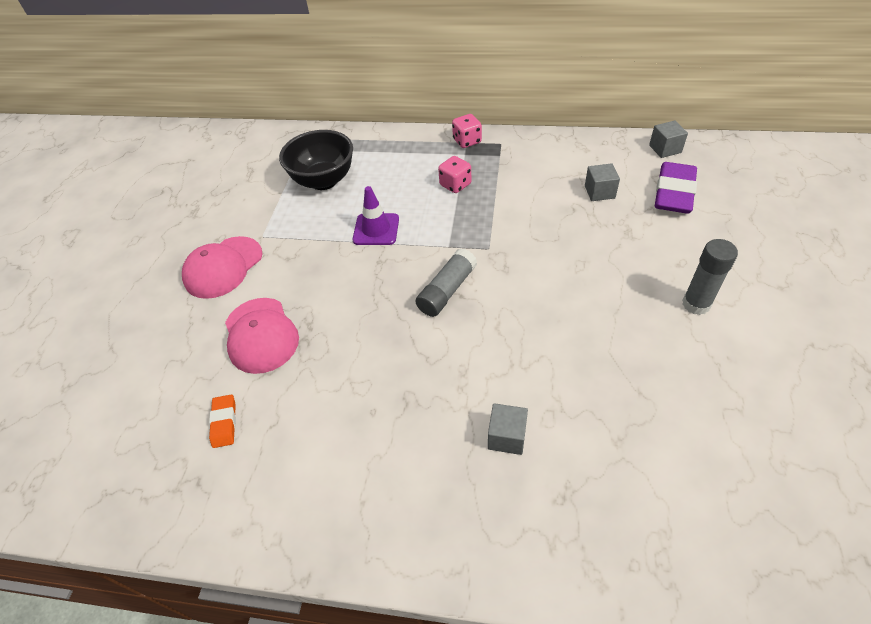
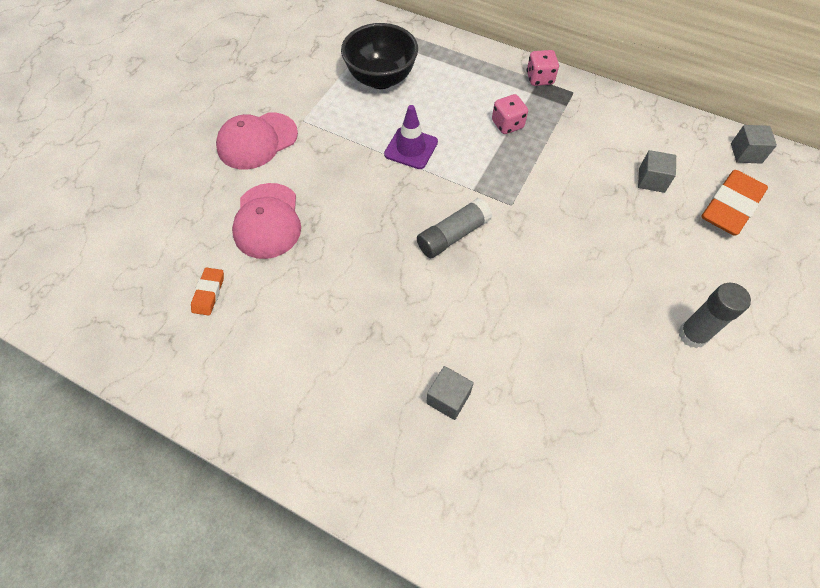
camera: 15 degrees right, 10 degrees up
(674, 193) = (730, 207): purple eraser -> orange eraser

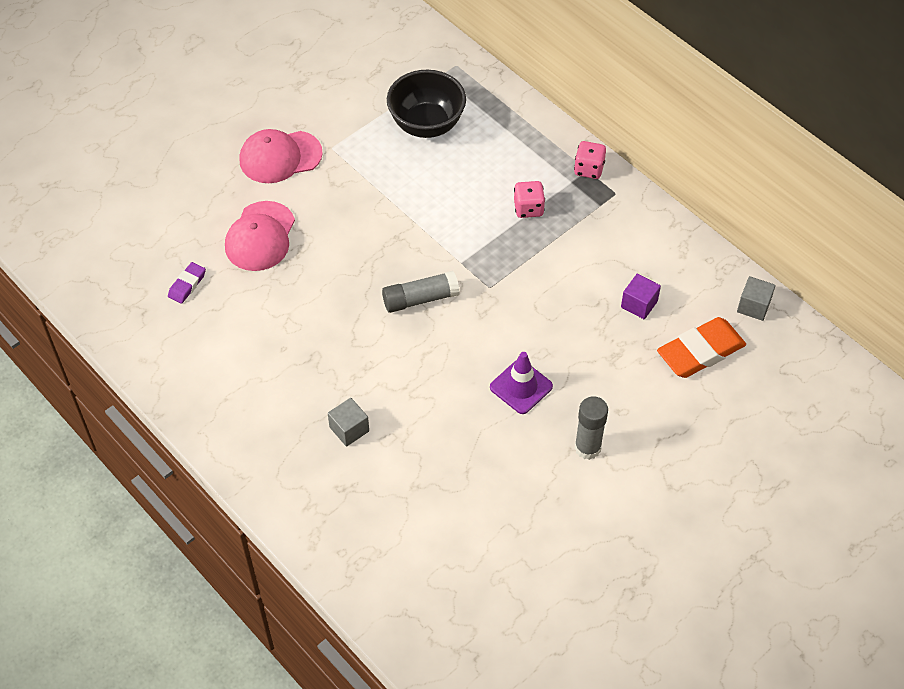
camera: 20 degrees right, 5 degrees down
(209, 293) = (187, 285): orange eraser -> purple eraser
(411, 148) = (422, 205): purple traffic cone -> purple traffic cone (521, 387)
(651, 180) = (639, 304): grey cube -> purple cube

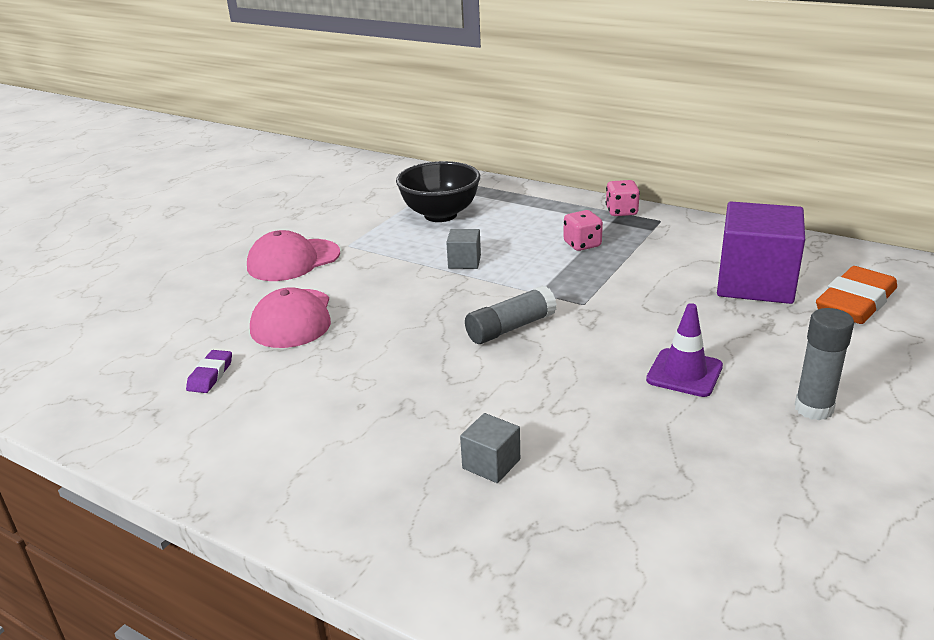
camera: 15 degrees left, 25 degrees down
(639, 304) = (755, 283): purple cube -> purple cube, size x2.22
(753, 306) = (871, 261): grey cube -> grey cube (464, 262)

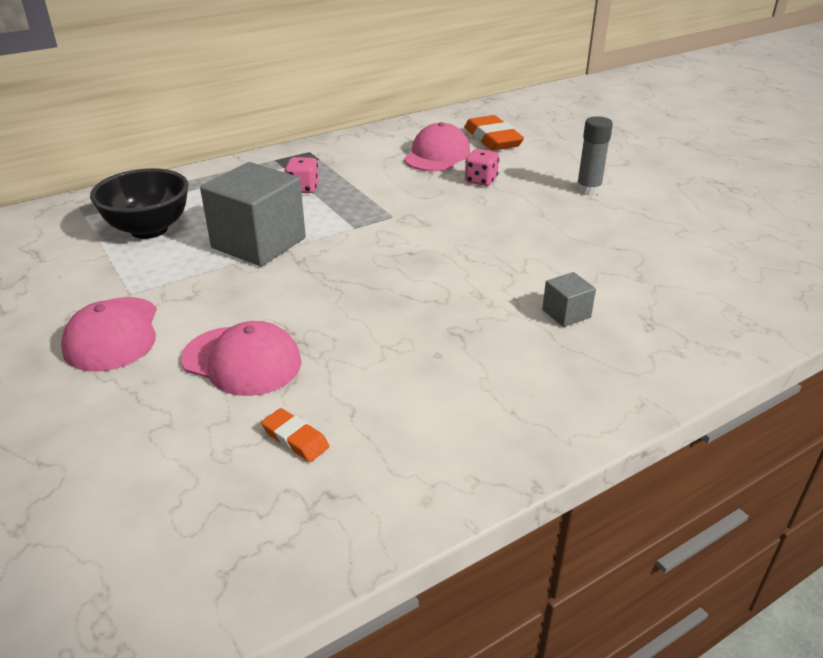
camera: 65 degrees left, 5 degrees up
(210, 375) = (295, 439): purple eraser -> orange eraser
(464, 262) = (259, 243): grey cube -> grey cube, size x2.22
(510, 328) = (393, 254): grey glue stick -> none
(621, 212) = (273, 159): pink dice -> pink dice (481, 181)
(684, 373) = (518, 212): purple traffic cone -> none
(755, 283) = (437, 155): purple cube -> pink cap

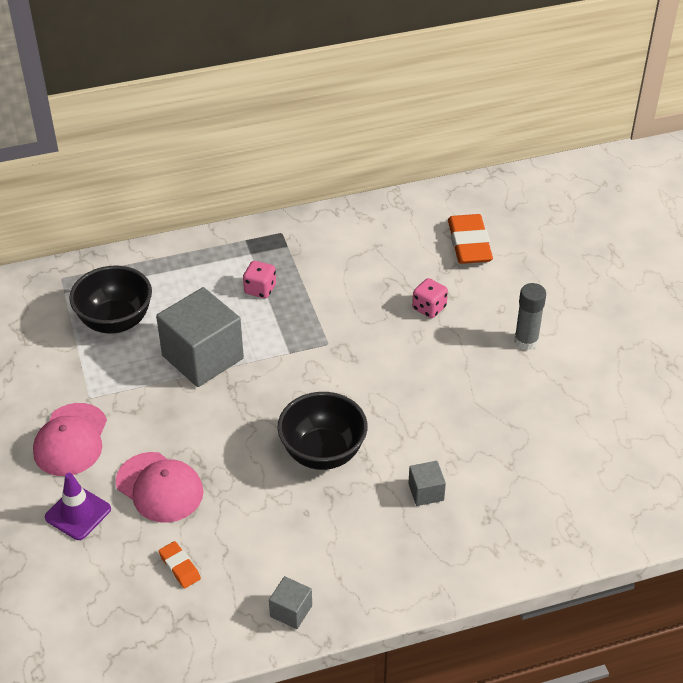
camera: 15 degrees right, 10 degrees up
(135, 405) = (78, 513): none -> purple traffic cone
(430, 299) = (323, 453): none -> black bowl
(437, 155) = (403, 260): pink cap -> none
(469, 460) = (291, 611): none -> grey cube

